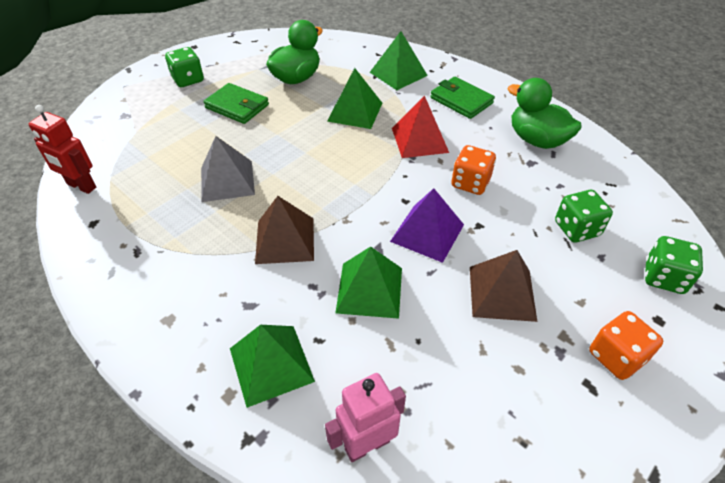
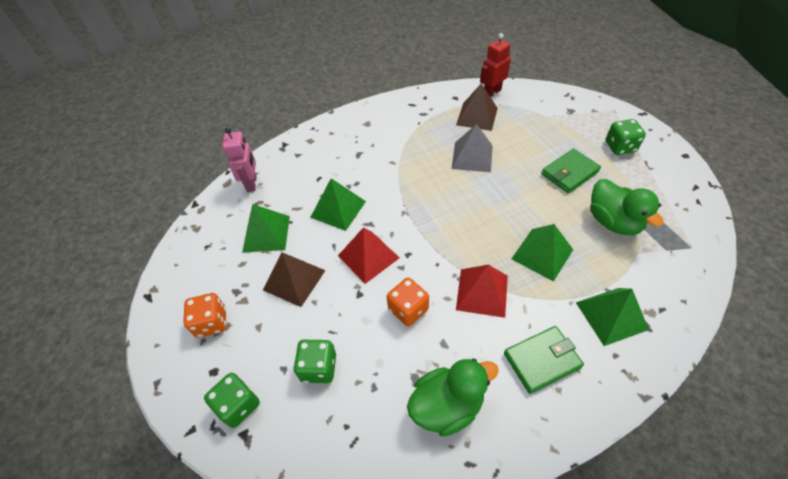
camera: 115 degrees right, 5 degrees up
(271, 364) = (316, 157): green pyramid -> green pyramid (266, 233)
(285, 240) = (400, 177): brown pyramid -> brown pyramid (477, 116)
(427, 233) = (368, 256): purple pyramid -> red pyramid

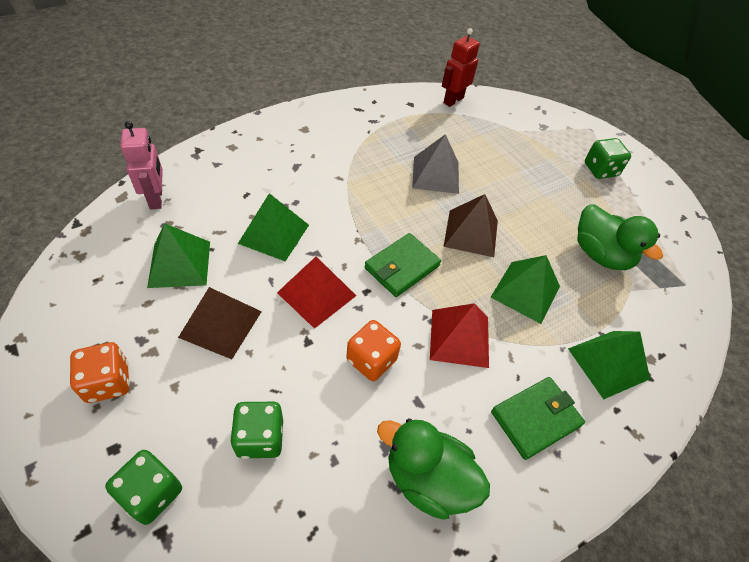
camera: 15 degrees left, 0 degrees up
(447, 405) = (428, 479): green duck -> green duck turned 120 degrees counterclockwise
(477, 116) = (437, 127): brown pyramid -> brown pyramid (471, 233)
(569, 173) = (548, 197): green wallet -> green wallet (402, 267)

